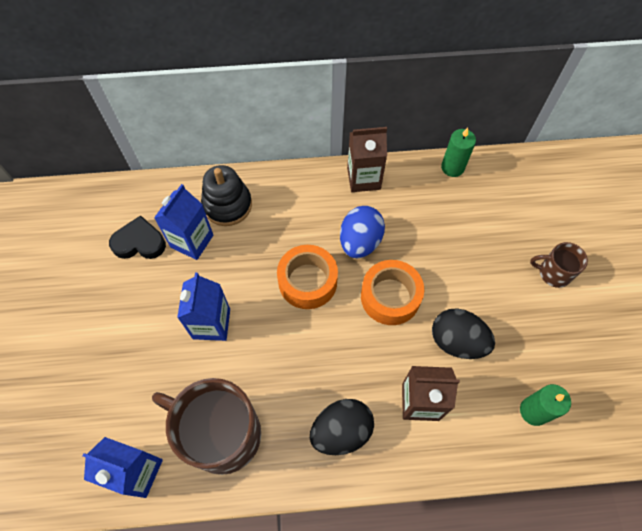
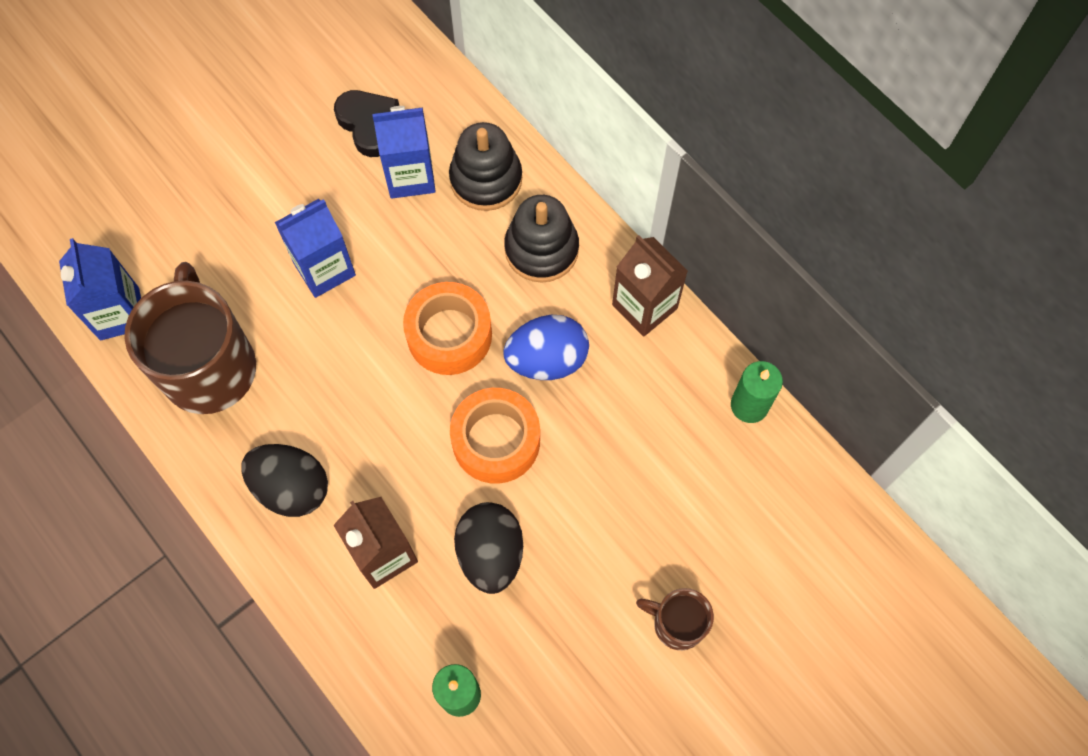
camera: 55 degrees right, 5 degrees up
(292, 204) = (541, 249): none -> black stacking toy
(553, 273) = (677, 623): brown mug -> brown mug turned 45 degrees counterclockwise

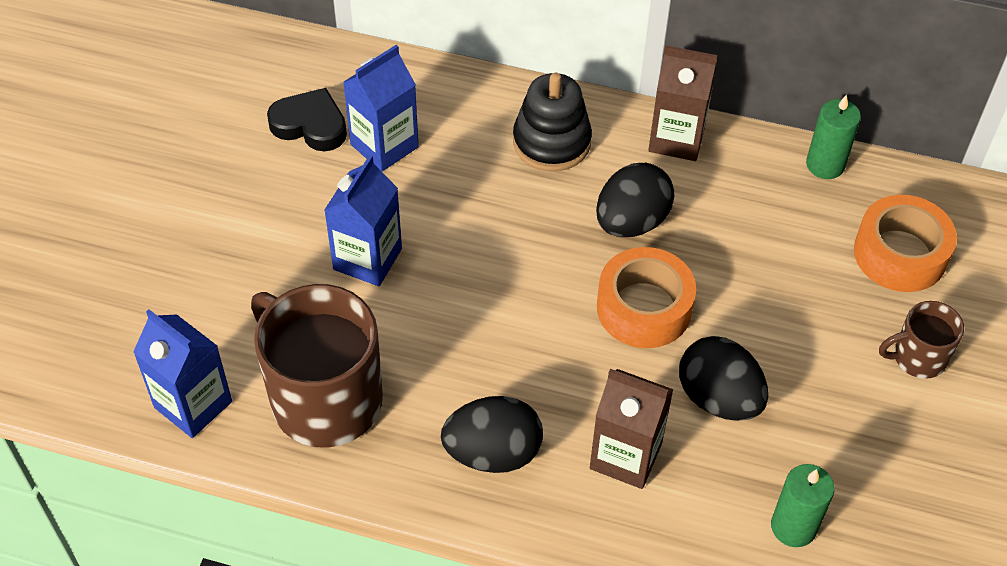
camera: 35 degrees left, 15 degrees down
(449, 335) = (529, 249): orange tape -> orange tape (900, 254)
(486, 179) = (455, 114): black stacking toy -> none
(547, 360) = (631, 222): blue egg -> black egg

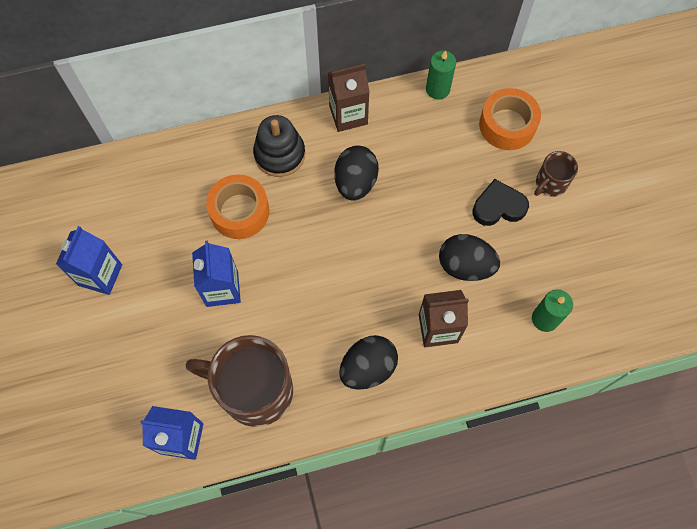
camera: 30 degrees left, 15 degrees up
(310, 125) = (130, 219): black heart -> black heart (498, 206)
(384, 146) = (184, 209): blue carton -> blue carton (100, 275)
(644, 308) = (394, 233): orange tape -> orange tape (239, 211)

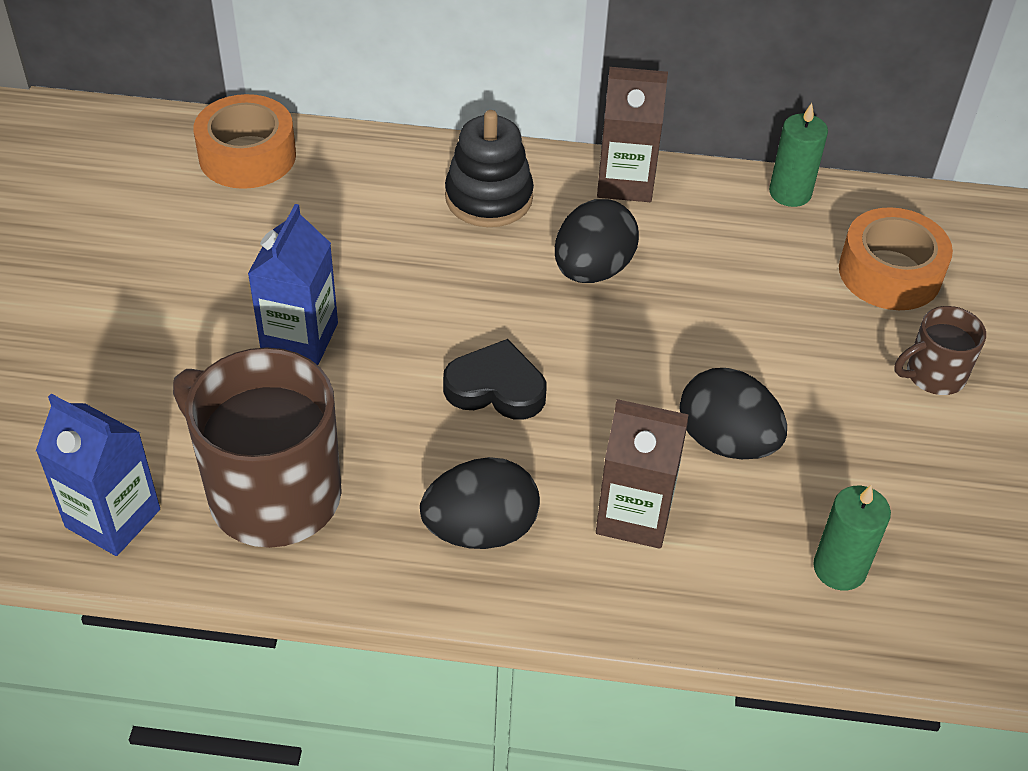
camera: 20 degrees right, 20 degrees down
(100, 275) = (125, 259): blue carton -> none
(239, 211) = (385, 249): orange tape -> orange tape (247, 156)
(498, 206) = (824, 377): black heart -> black heart (496, 388)

